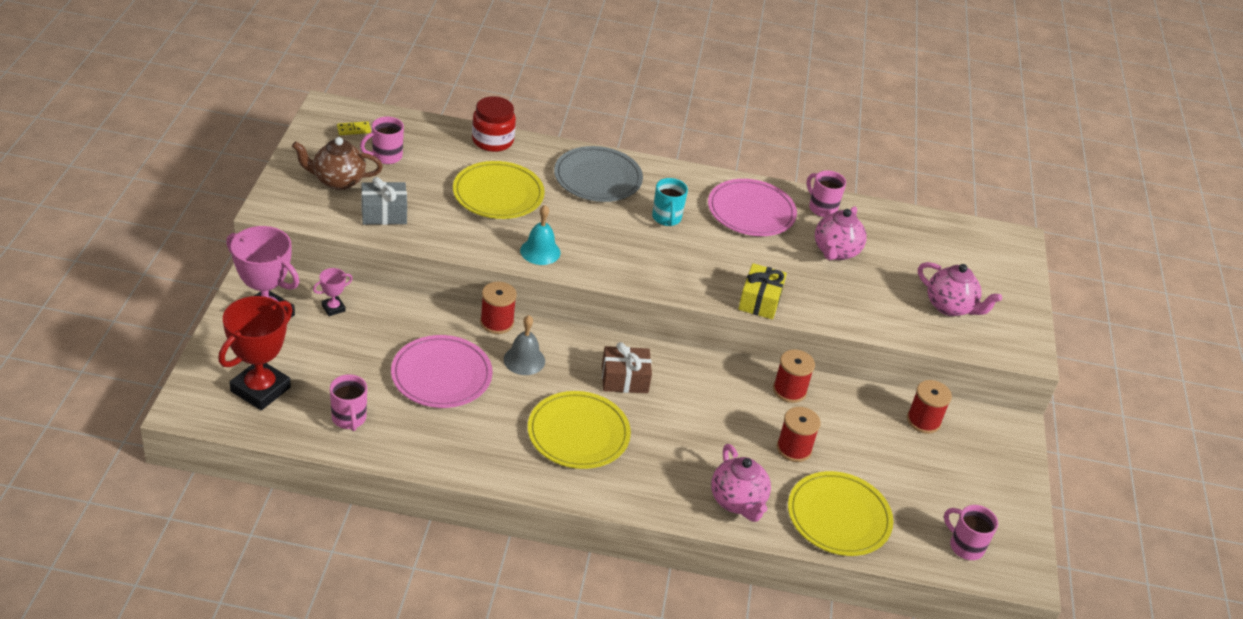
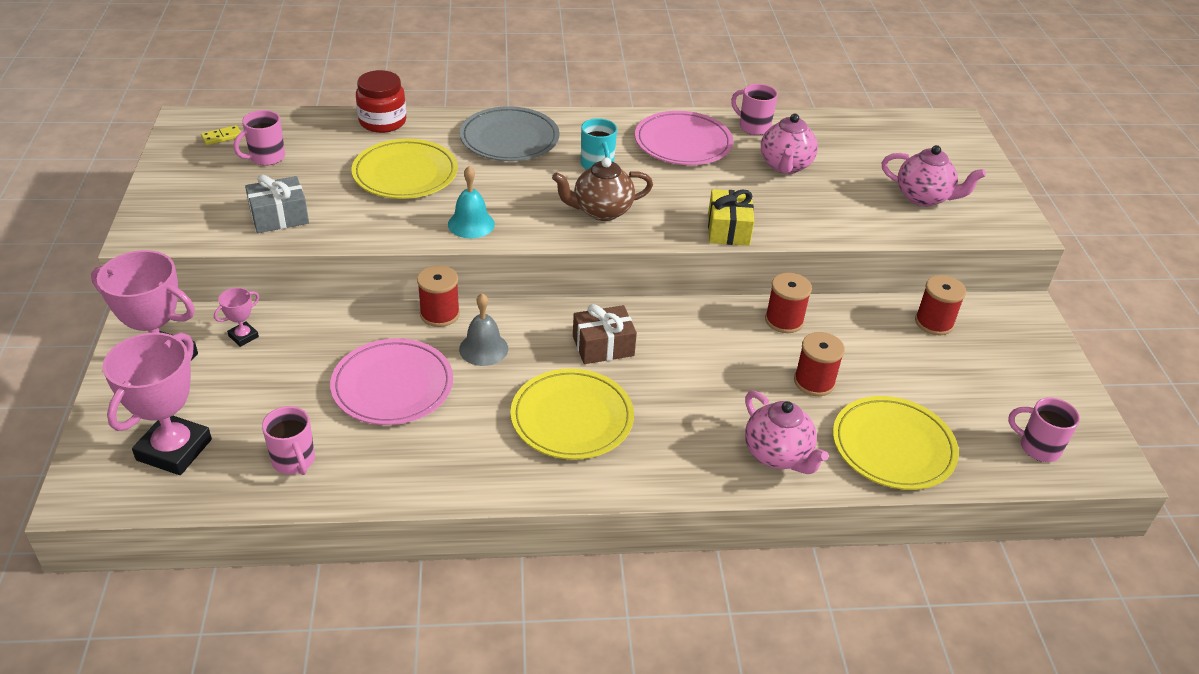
camera: 10 degrees left, 0 degrees up
(260, 389) = (174, 450): red trophy -> pink trophy
(338, 181) = (216, 192): brown teapot -> brown teapot (601, 211)

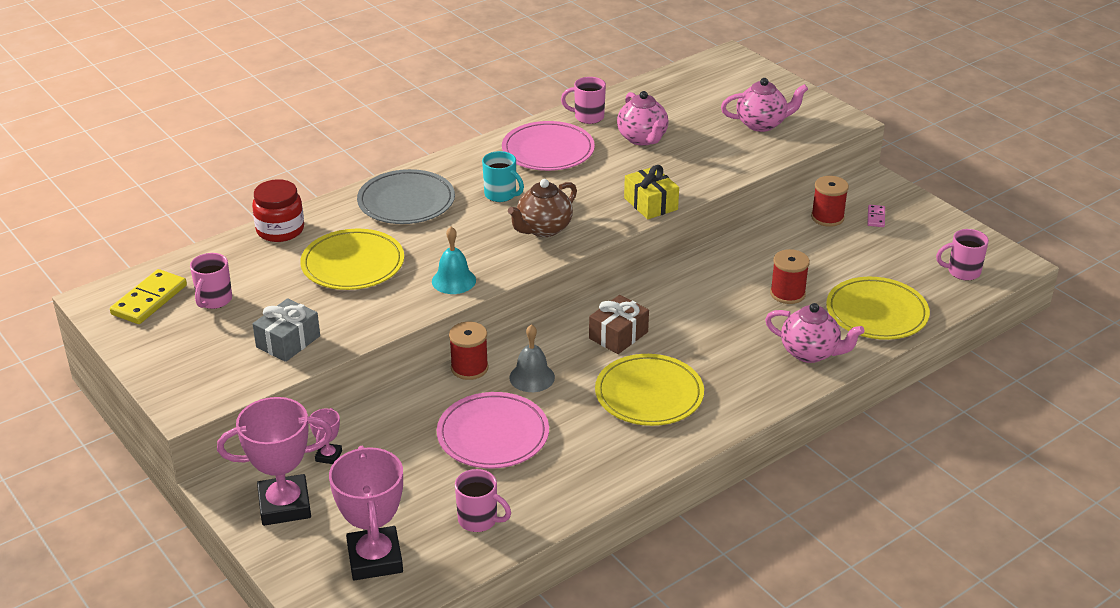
camera: 30 degrees left, 5 degrees down
(222, 137) = (149, 300): yellow domino -> yellow domino, size x1.96
(784, 320) = (727, 260): red spool -> none
(989, 345) = (876, 217): none -> pink domino

